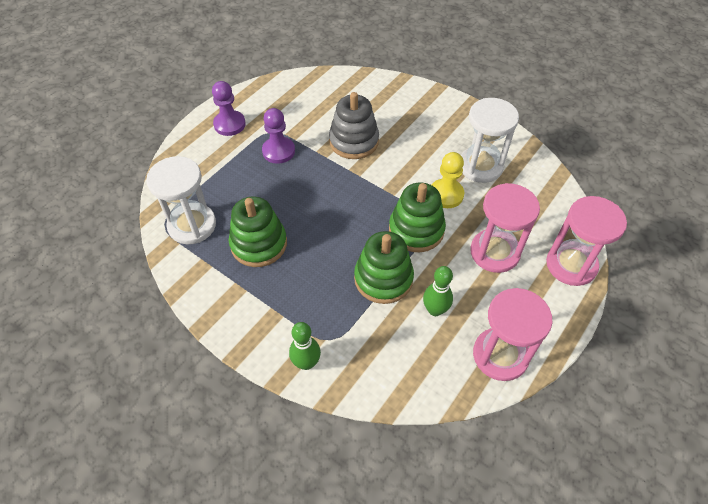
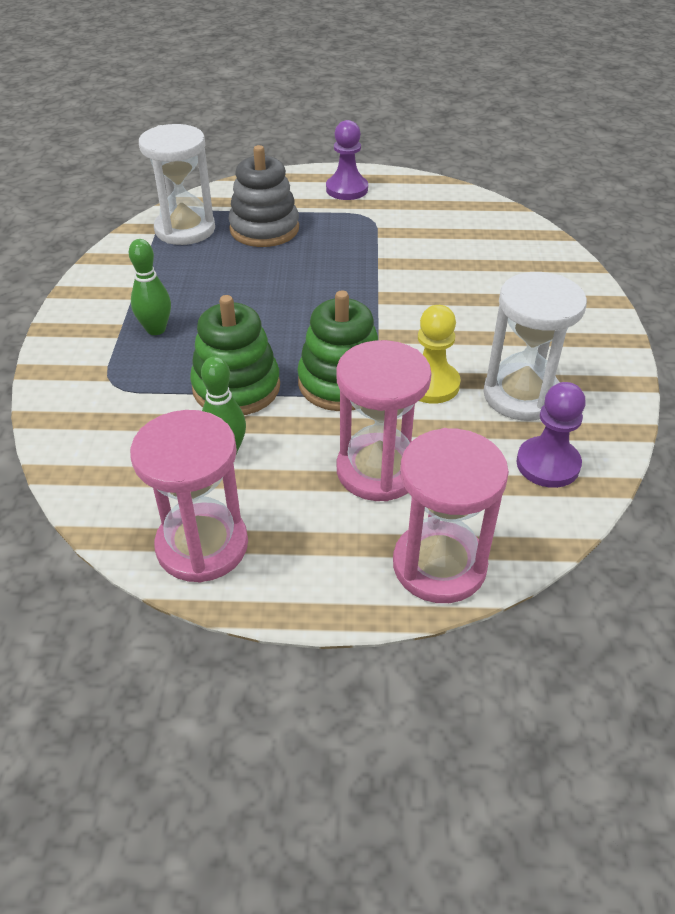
camera: 55 degrees right, 10 degrees down
(259, 244) = (201, 278): green stacking toy -> none
(278, 151) = (347, 234): purple pawn -> purple pawn (548, 464)
(306, 363) = (67, 379): green bowling pin -> green bowling pin (156, 329)
(354, 141) = (428, 276): grey stacking toy -> grey stacking toy (264, 229)

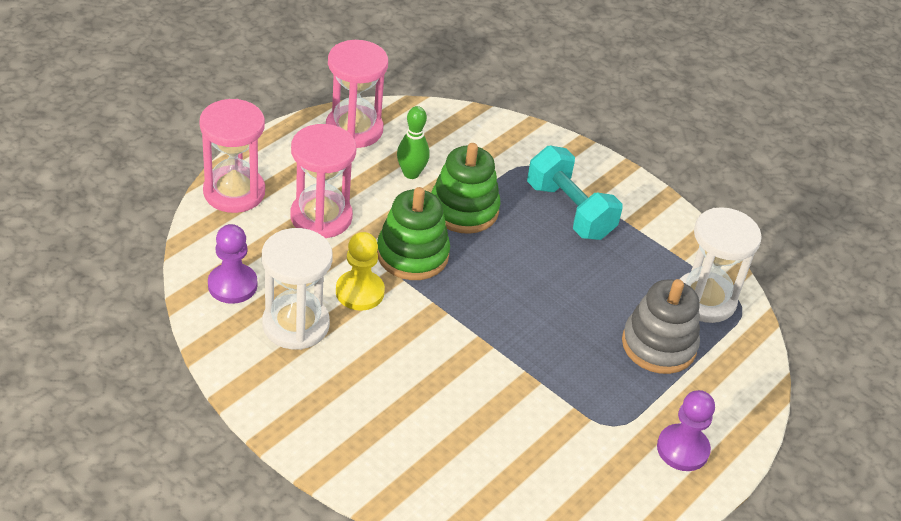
camera: 125 degrees right, 0 degrees up
(156, 329) = (569, 211): green bowling pin -> turquoise dumbbell

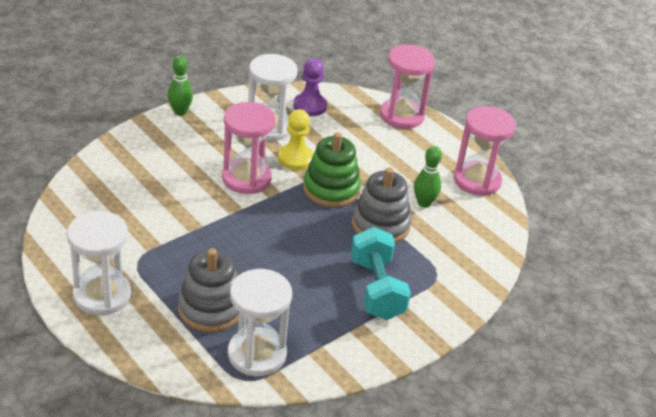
camera: 100 degrees right, 5 degrees down
(282, 432) = (180, 112): none -> green bowling pin
(321, 217) = (374, 151): pink hourglass -> pink hourglass (246, 178)
(464, 209) = (380, 225): green stacking toy -> grey stacking toy
(569, 211) = (377, 289): turquoise dumbbell -> turquoise dumbbell turned 75 degrees counterclockwise
(682, 449) = (102, 295): purple pawn -> white hourglass

